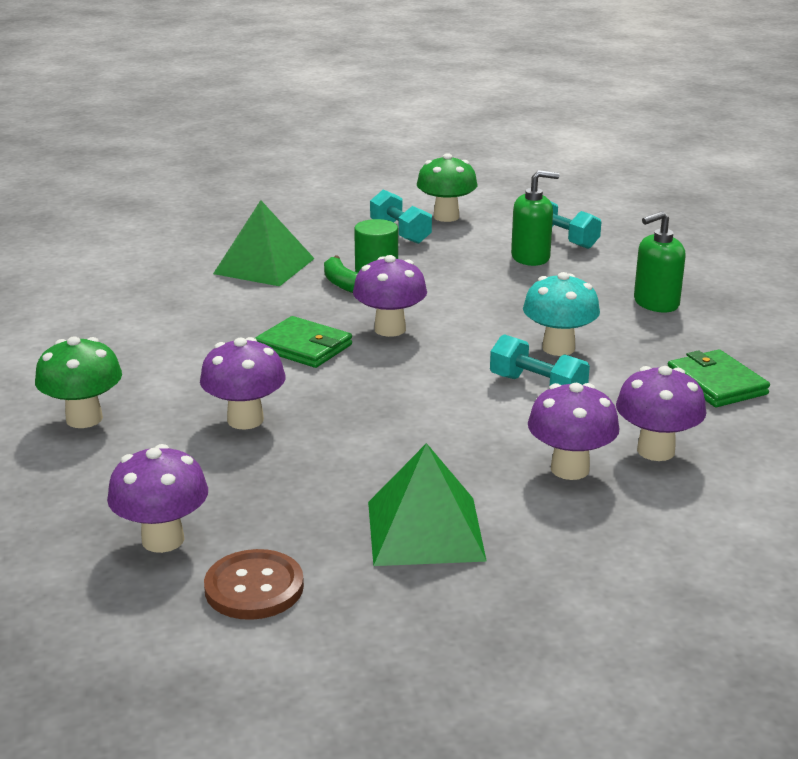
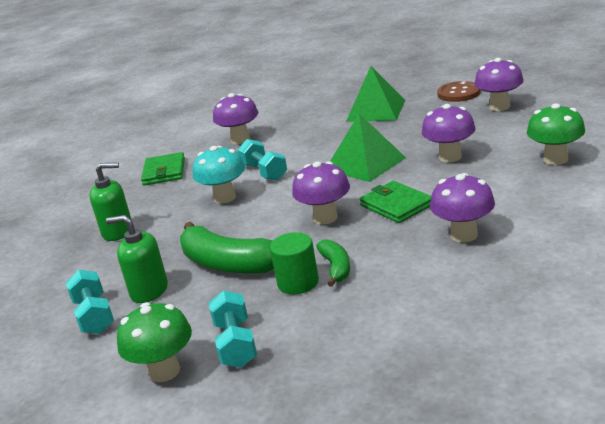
camera: 155 degrees left, 0 degrees up
(264, 266) = (402, 300): green pyramid -> green pyramid (365, 163)
(469, 281) = (228, 264): none -> green banana
(570, 469) = (289, 132): purple mushroom -> purple mushroom (464, 235)

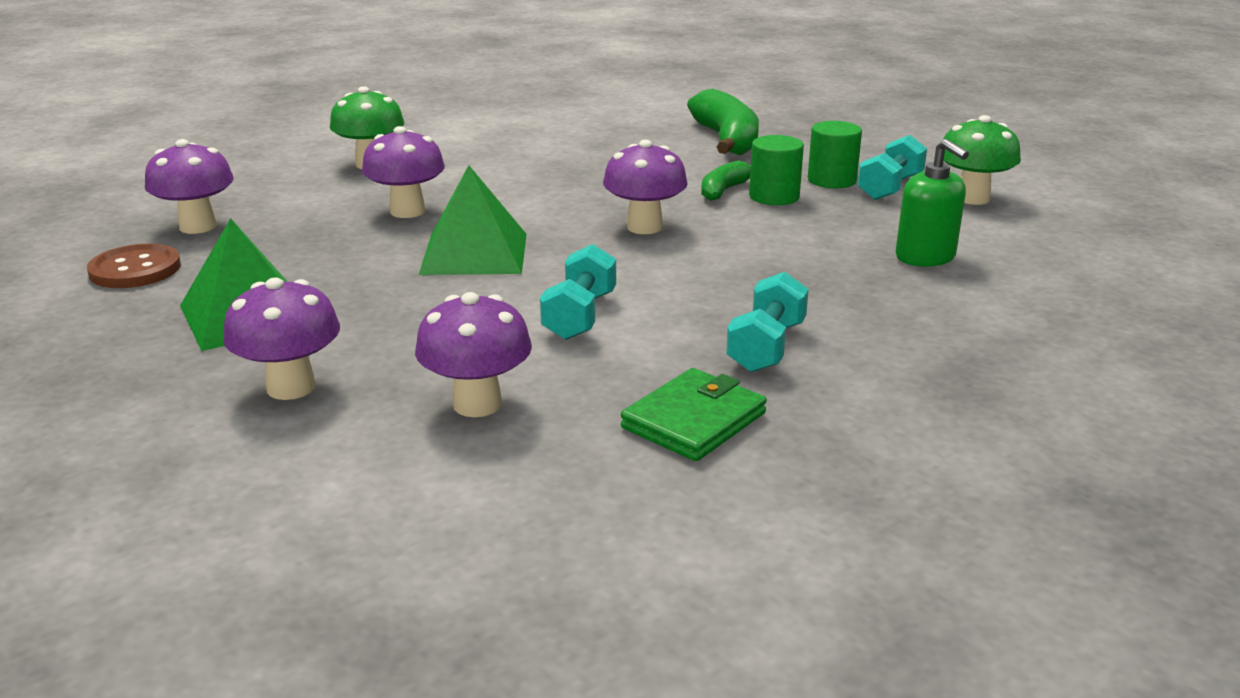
camera: 140 degrees left, 0 degrees up
(94, 316) = (1010, 264): turquoise dumbbell -> turquoise dumbbell (766, 347)
(118, 232) = (894, 348): green soap dispenser -> none
(224, 198) = (691, 311): turquoise mushroom -> none
(228, 264) = (809, 239): green banana -> green banana (726, 140)
(286, 324) = (831, 180): none -> green cylinder
(396, 205) = (567, 203): green wallet -> none
(464, 235) = (587, 162): purple mushroom -> purple mushroom (291, 387)

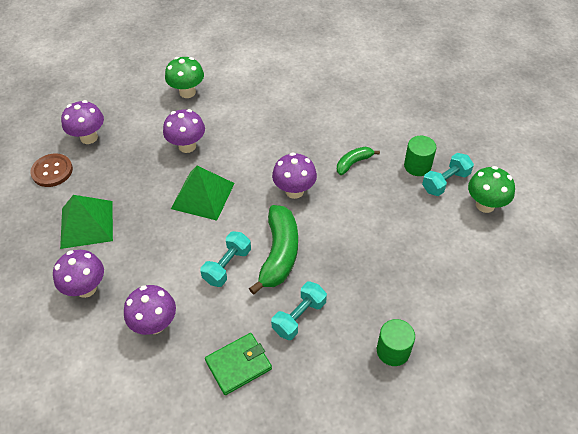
camera: 20 degrees right, 25 degrees up
(726, 140) = (383, 106): green banana -> green banana (279, 254)
(774, 197) = (376, 176): green cylinder -> green cylinder (393, 351)
(925, 257) = (422, 258): green soap dispenser -> none

